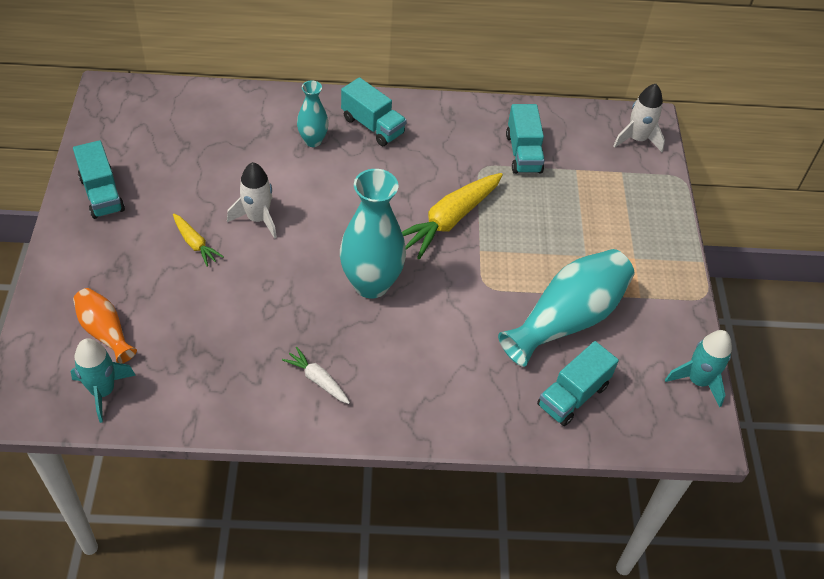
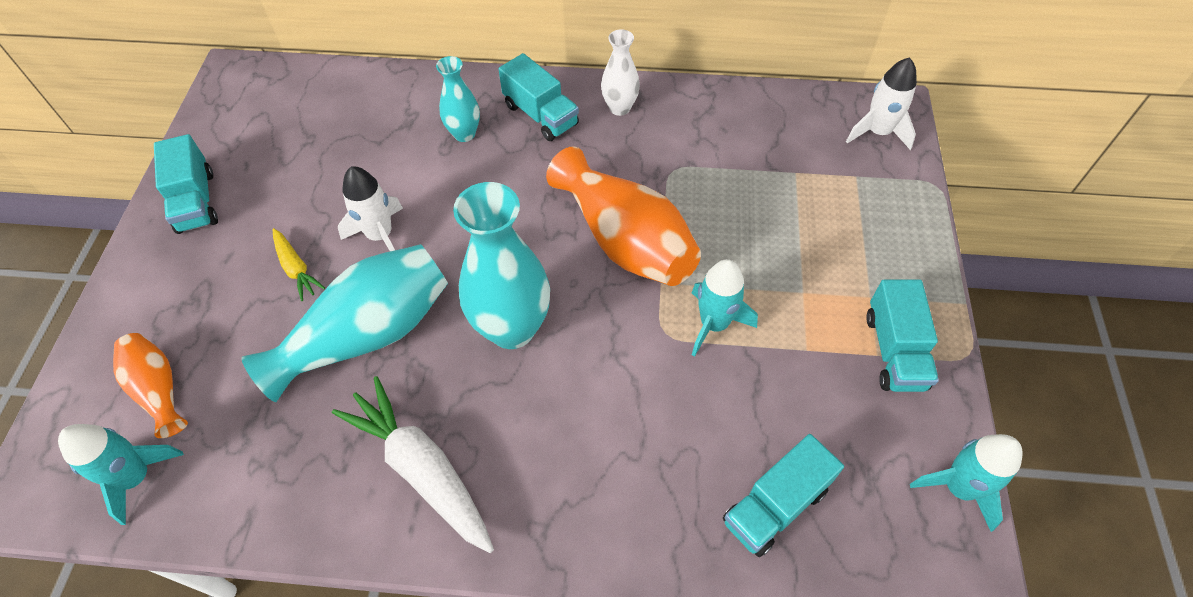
camera: 10 degrees right, 5 degrees up
(318, 380) = (422, 469): white carrot -> white carrot, size x1.93
(435, 120) = (619, 108): none -> white vase
(449, 220) = (625, 240): yellow carrot -> orange vase
(521, 278) = (714, 324): none -> turquoise rocket
(523, 153) = (728, 150): turquoise truck -> turquoise truck (894, 351)
(567, 319) = (772, 386): turquoise vase -> turquoise vase (367, 335)

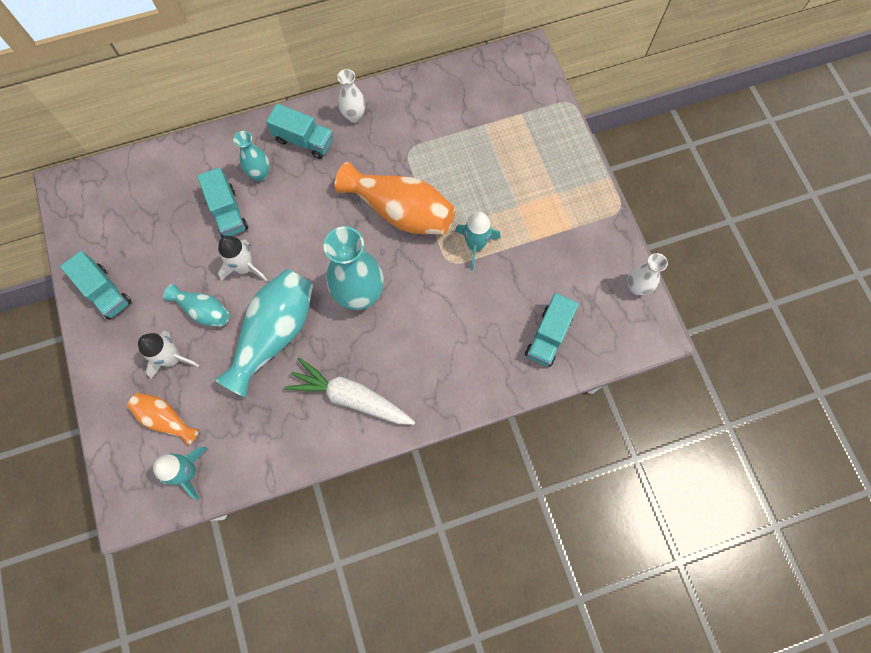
camera: 25 degrees left, 15 degrees up
(296, 268) = (203, 311): yellow carrot -> turquoise vase
(878, 132) = (524, 76): white rocket -> white rocket (172, 359)
(894, 351) = (580, 222): turquoise truck -> turquoise truck (228, 212)
(958, 488) = (636, 287): turquoise rocket -> white vase

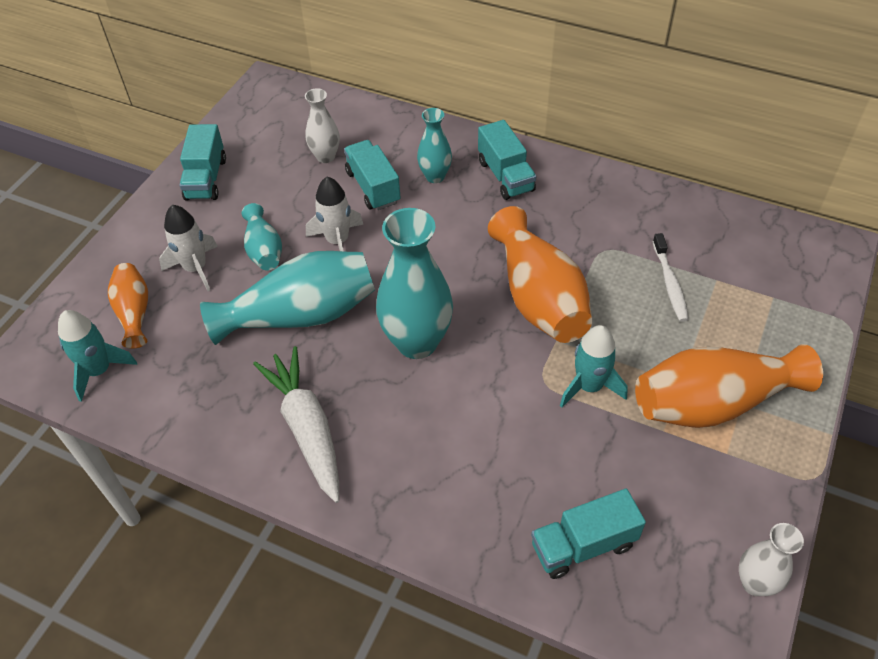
camera: 45 degrees right, 20 degrees down
(228, 212) = (373, 187): turquoise truck -> turquoise truck turned 135 degrees clockwise
(354, 116) = (577, 186): white vase -> white vase (325, 156)
(462, 146) = (670, 283): none -> white toothbrush
(543, 204) = (713, 403): none -> orange vase

